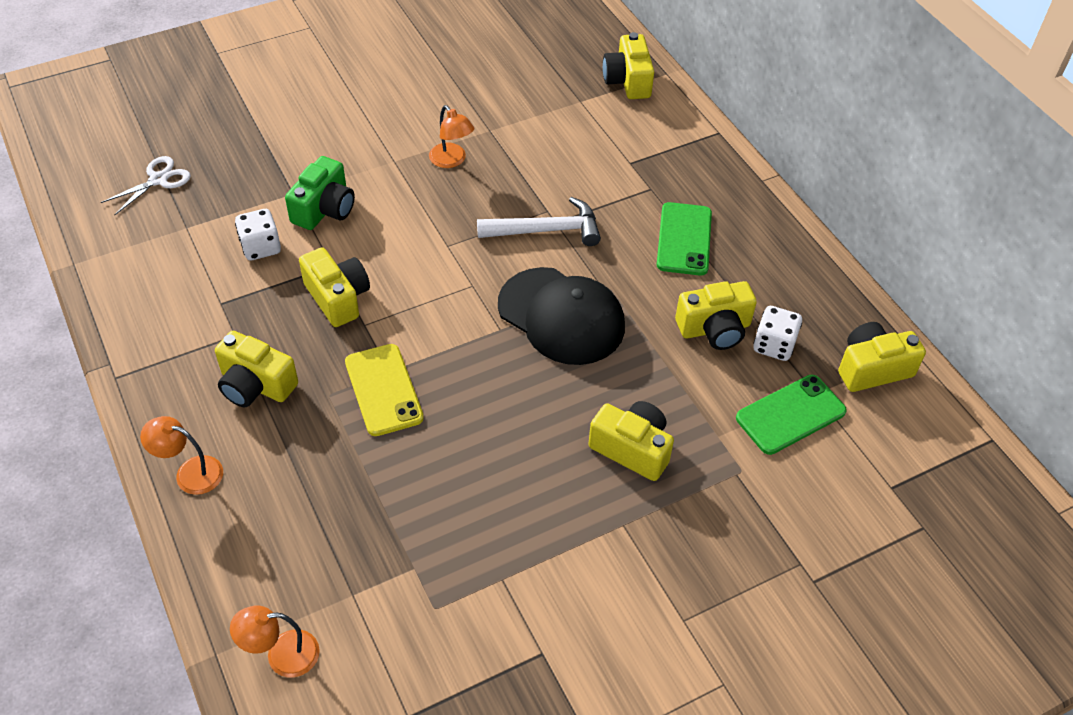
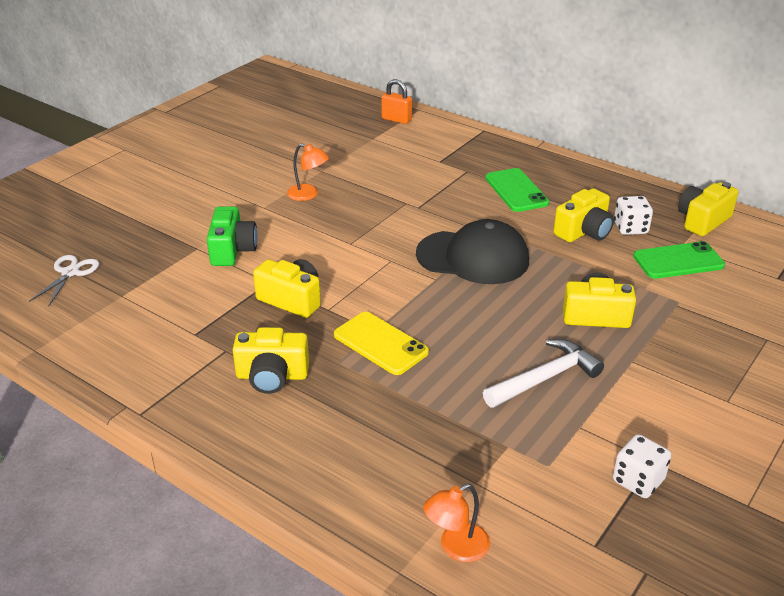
camera: 25 degrees left, 15 degrees down
(190, 472) = (265, 454): orange lamp -> none
(261, 247) = (199, 288): white dice -> white dice (638, 481)
(546, 230) = (416, 213): white hammer -> white hammer (545, 378)
(628, 81) = (396, 119): yellow camera -> orange padlock
(790, 415) = (678, 261): green phone -> green phone turned 45 degrees clockwise

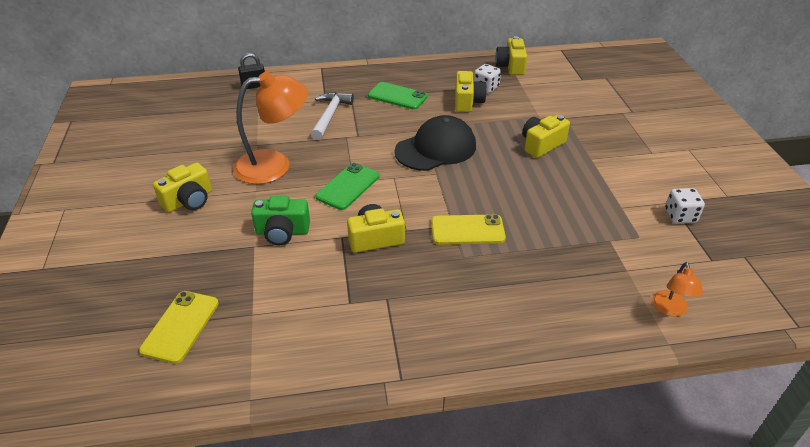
camera: 45 degrees left, 5 degrees up
(70, 273) = (180, 326): white scissors -> yellow phone
(232, 250) = (282, 232): green camera -> green camera turned 135 degrees clockwise
(272, 376) = (440, 293): yellow camera -> yellow camera (189, 200)
(308, 195) = (274, 165): orange lamp -> orange lamp, size x2.06
(396, 119) = (254, 86): orange padlock -> black padlock
(545, 378) = (571, 193): white hammer -> white hammer (330, 115)
(678, 261) = (532, 94): green phone -> green phone (348, 186)

